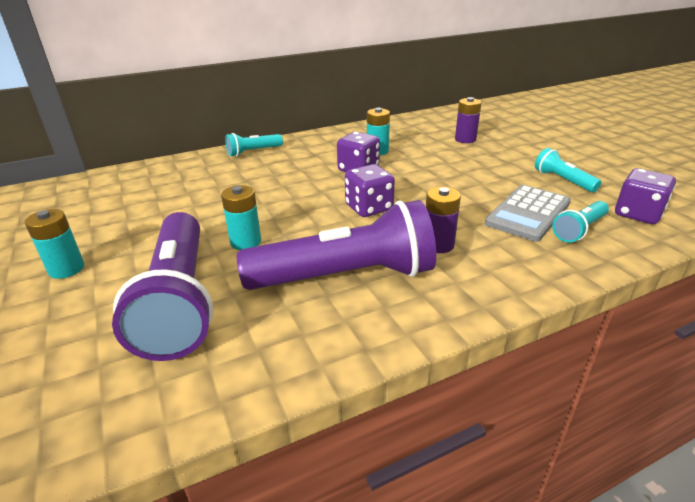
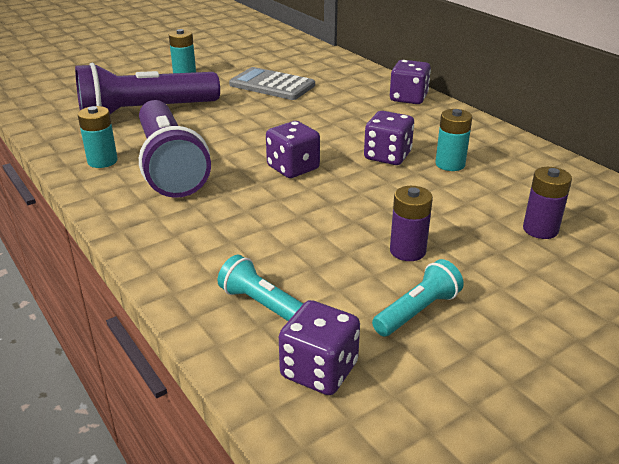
camera: 80 degrees right, 0 degrees up
(245, 242) = (222, 121): turquoise battery -> turquoise battery (102, 161)
(253, 152) = (408, 98): turquoise flashlight -> purple dice
(438, 245) = (222, 207): purple battery -> purple battery (407, 251)
(528, 213) = (301, 269): grey calculator -> grey calculator (272, 85)

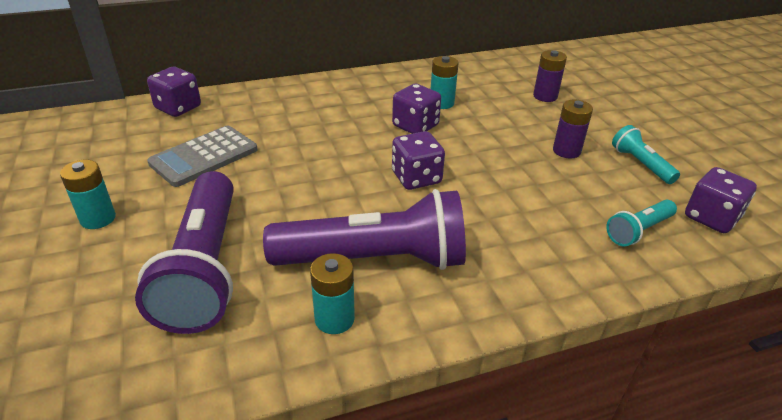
camera: 75 degrees left, 5 degrees up
(408, 98) = (305, 90): purple dice -> purple dice (178, 108)

